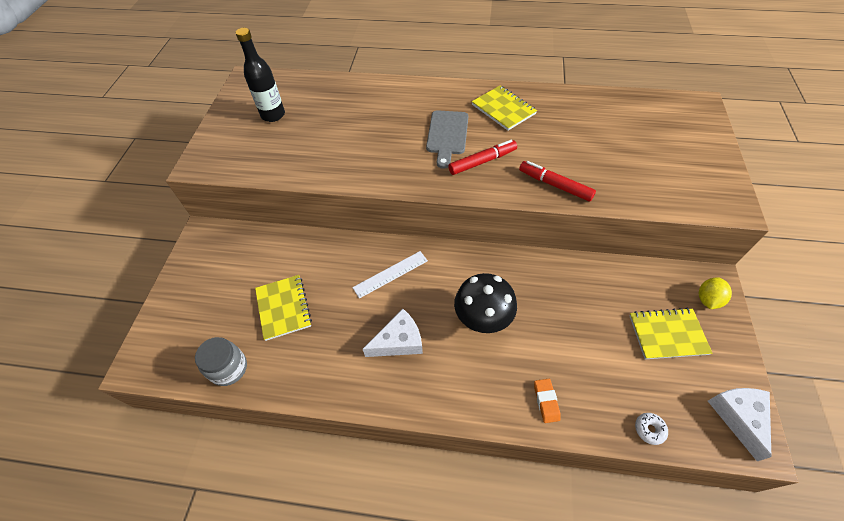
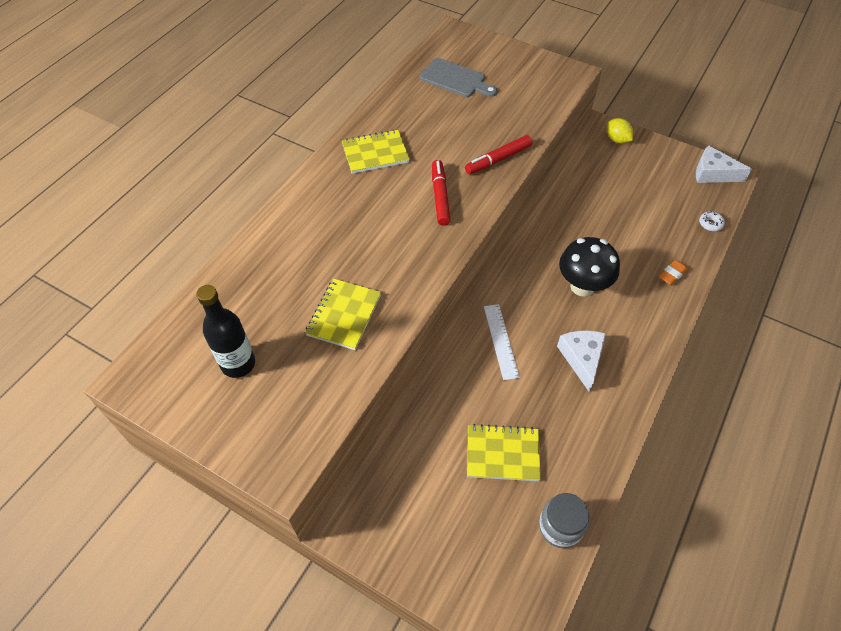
camera: 70 degrees left, 0 degrees up
(447, 135) = (385, 209): grey cutting board -> grey cutting board (455, 79)
(546, 401) = (672, 274): orange eraser -> orange eraser turned 60 degrees counterclockwise
(667, 334) = (638, 176): yellow notebook -> yellow notebook (344, 315)

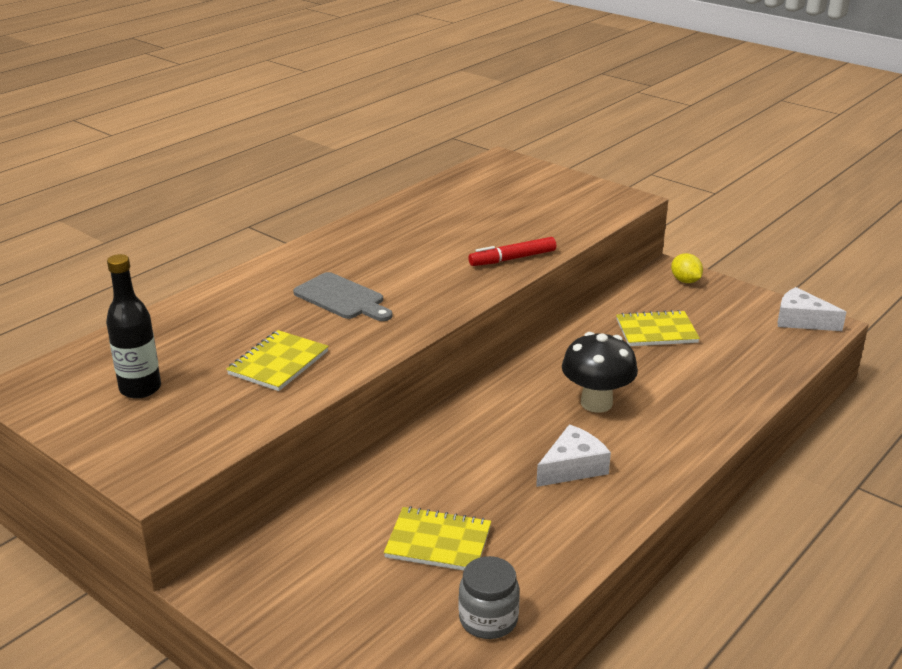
camera: 10 degrees right, 25 degrees down
(375, 153) = (370, 242): yellow notebook -> yellow notebook (656, 331)
(440, 196) = (431, 281): red marker -> none
(455, 79) = (488, 194): grey cutting board -> grey cutting board (342, 298)
(501, 341) = (474, 440): white ruler -> none
(581, 358) = (572, 467): white cheese -> white cheese turned 45 degrees clockwise
(672, 274) = (718, 404): orange eraser -> none
(710, 224) = (783, 364): white donut -> none

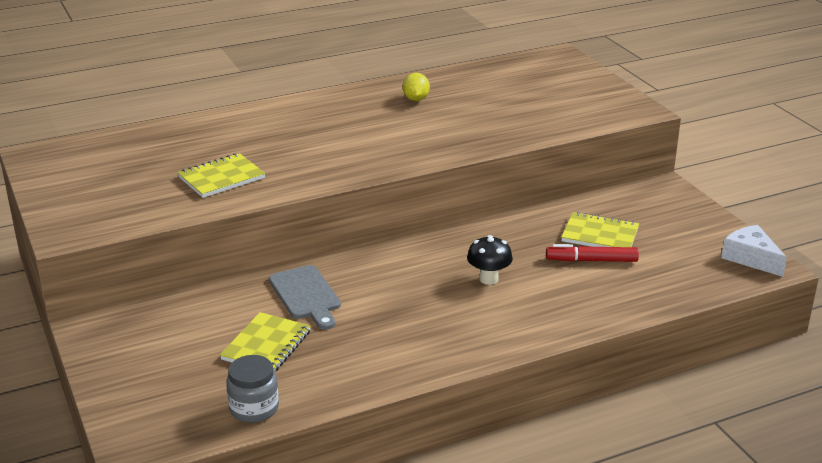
camera: 25 degrees right, 0 degrees up
(140, 389) = (111, 173): black bottle -> none
(342, 298) = (314, 141): grey cutting board -> grey cutting board (306, 295)
(438, 542) = (266, 345): yellow notebook -> yellow notebook turned 75 degrees clockwise
(512, 259) = (482, 139): red marker -> red marker (591, 260)
(572, 467) = (421, 322): white cheese -> none
(596, 403) = (488, 279): black mushroom -> black mushroom, size x0.66
(685, 281) = (671, 199): yellow lemon -> yellow lemon (416, 99)

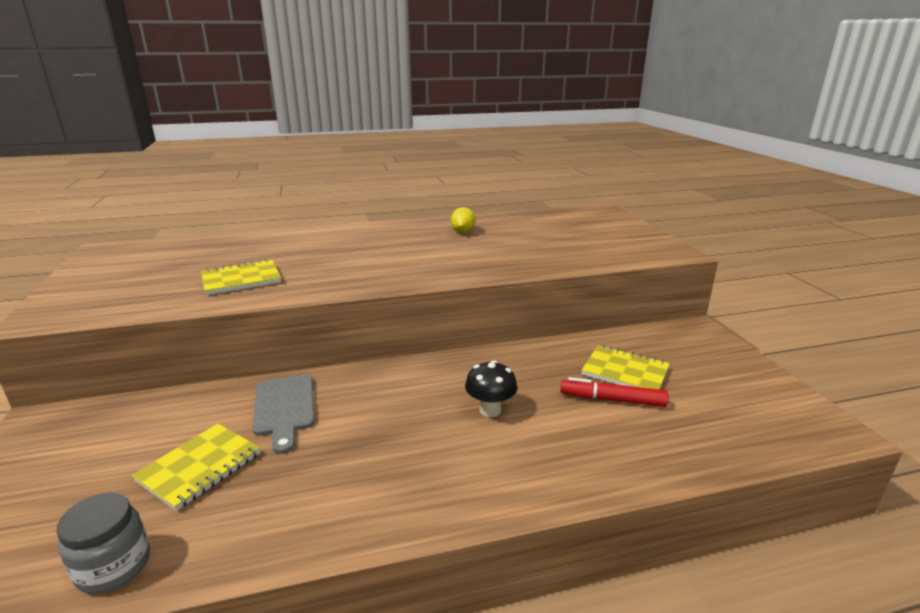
camera: 10 degrees right, 5 degrees down
(751, 258) = (806, 416): white cheese -> none

